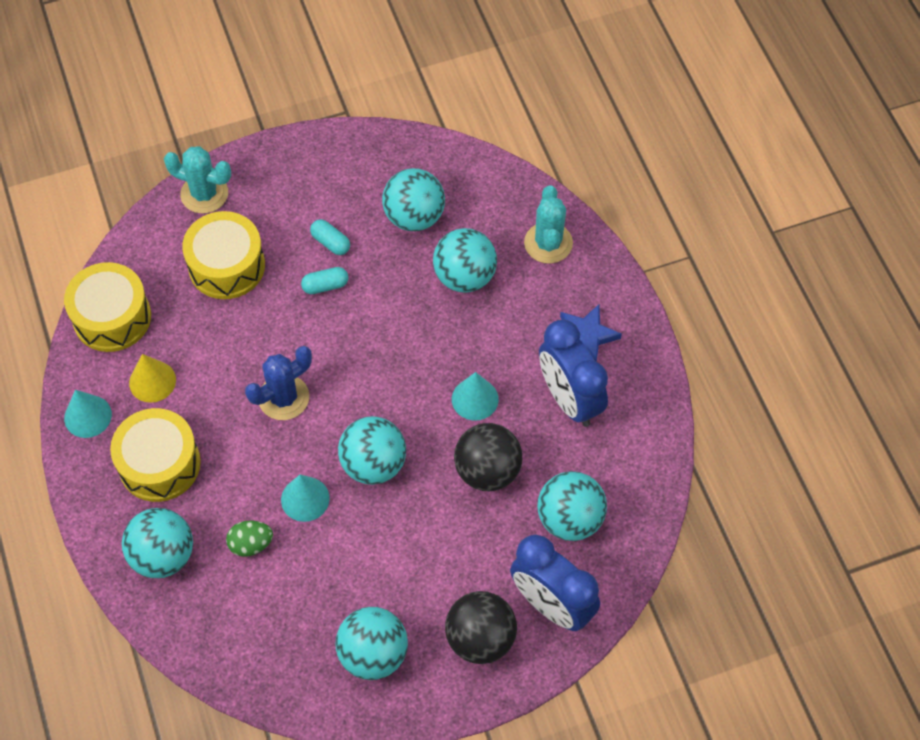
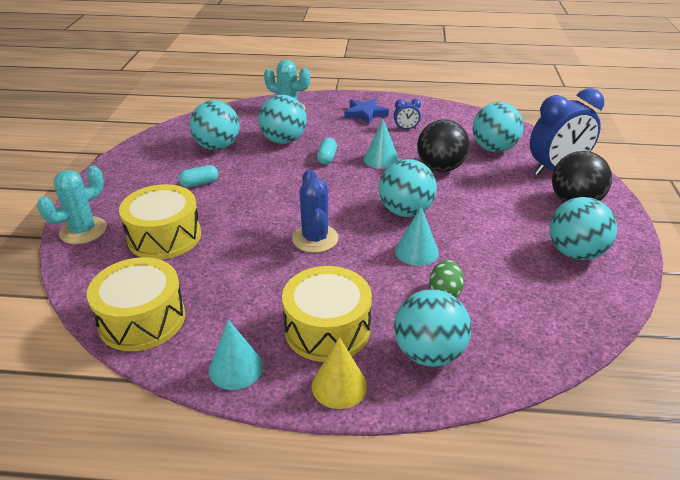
camera: 65 degrees left, 25 degrees down
(152, 381) = (235, 310): yellow cone -> yellow cone (339, 386)
(325, 285) = (233, 194): turquoise capsule -> turquoise capsule (327, 158)
(569, 399) = (406, 129): blue clock -> blue clock, size x0.43

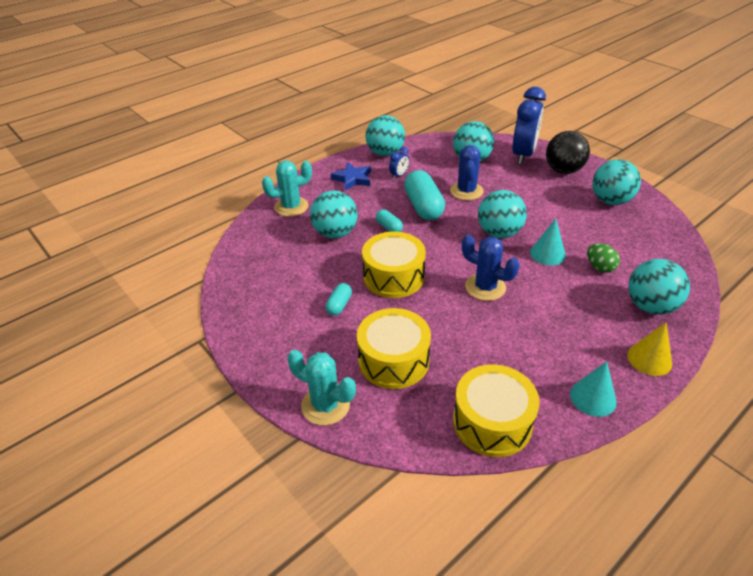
camera: 45 degrees left, 5 degrees up
(83, 231) = (325, 405): turquoise cactus -> turquoise cactus turned 60 degrees counterclockwise
(217, 147) = (295, 269): turquoise ball -> turquoise ball (385, 153)
(327, 329) = (590, 334): yellow drum -> yellow drum (393, 276)
(381, 159) = (423, 207): turquoise cone -> turquoise capsule
(440, 168) = (466, 191): black ball -> blue cactus

